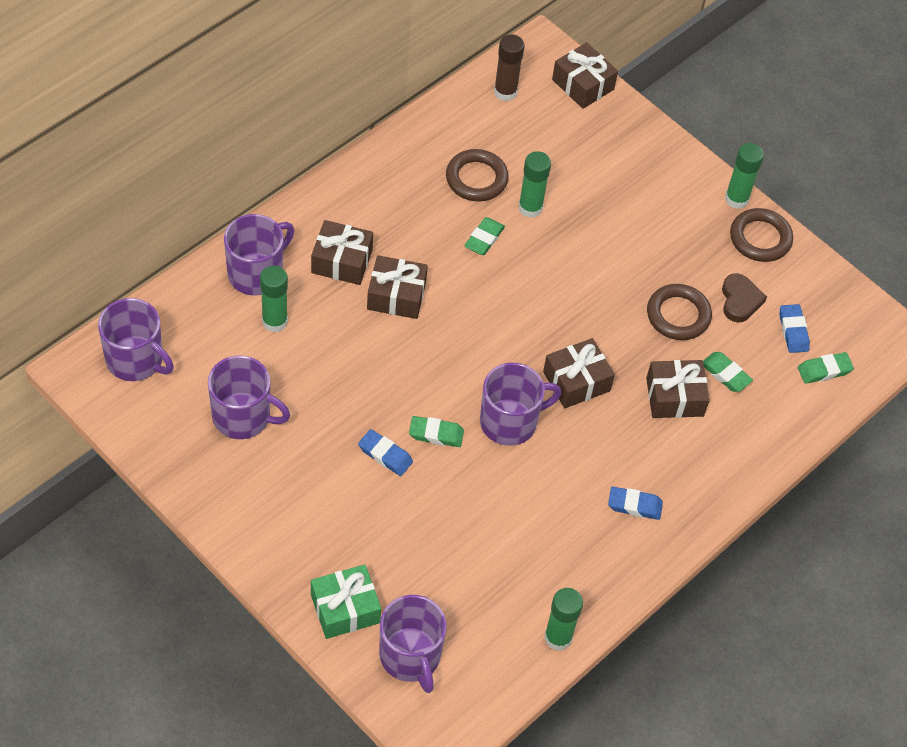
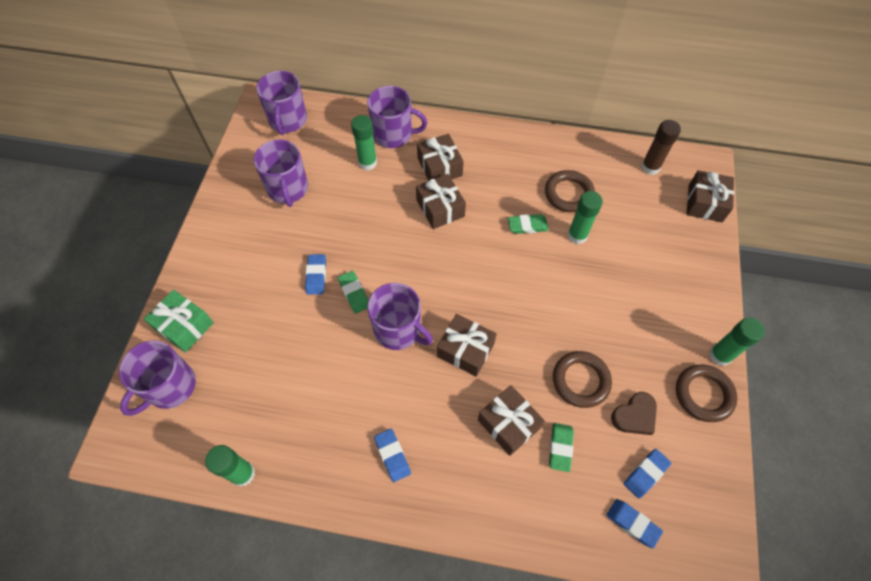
camera: 60 degrees right, 5 degrees up
(824, 370) = (632, 523): green eraser -> blue eraser

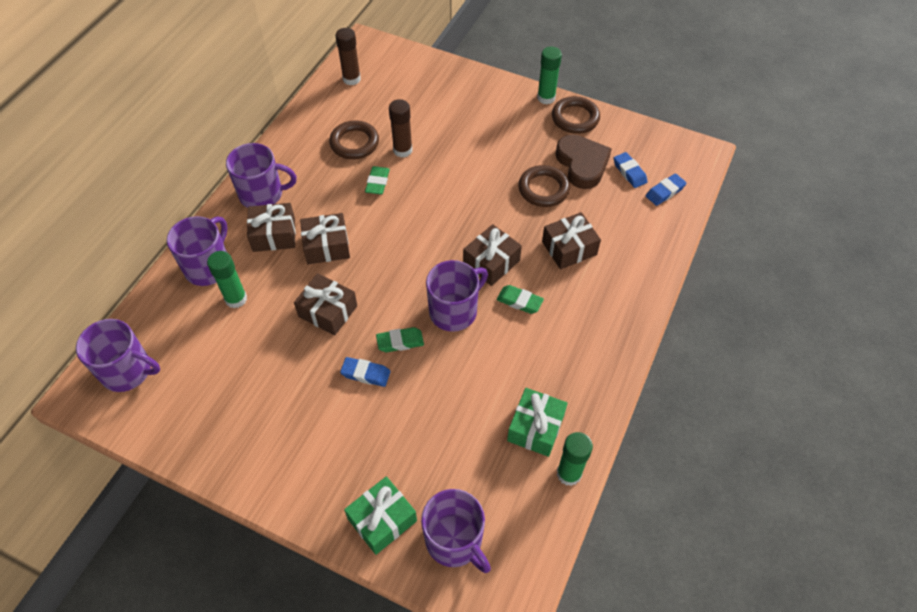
camera: 75 degrees left, 5 degrees down
(286, 432) = (535, 428): none -> green gift
(288, 189) = (235, 385): purple mug -> purple mug (262, 194)
(392, 456) = (578, 341): blue eraser -> none
(560, 448) = (597, 219): green eraser -> green eraser (519, 301)
(577, 235) = (402, 150): green glue stick -> brown glue stick
(634, 416) = (582, 164): brown heart -> brown heart, size x1.55
(705, 203) = (405, 58): brown gift -> brown gift (328, 311)

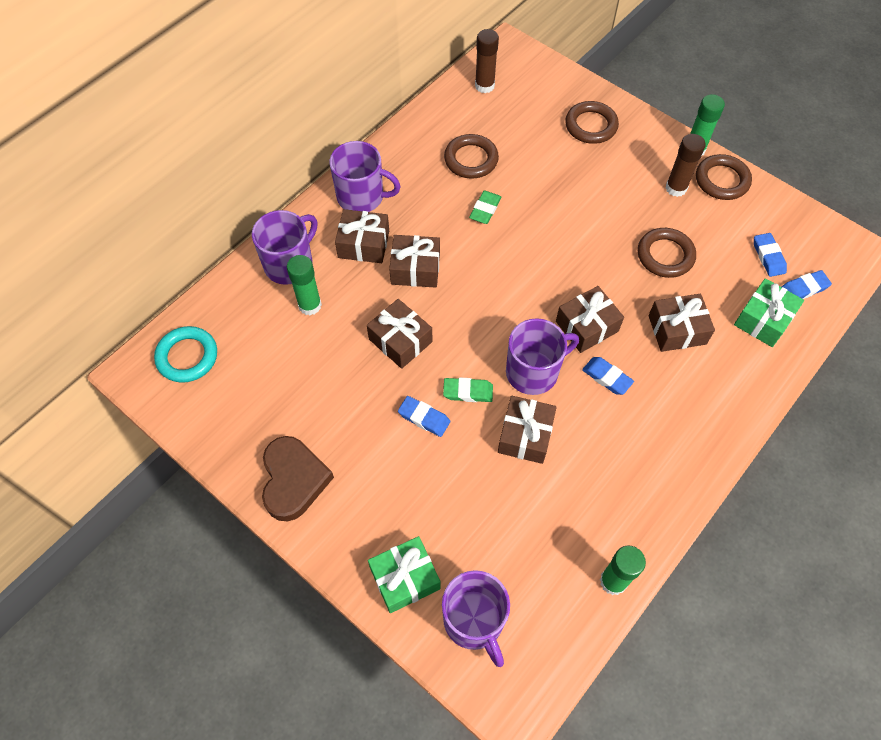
camera: 15 degrees right, 5 degrees up
(128, 371) = (187, 357): purple mug -> turquoise ring
(402, 150) = (520, 178): brown glue stick -> brown glue stick (676, 188)
(453, 95) = (591, 126): none -> brown ring
(460, 367) = (525, 435): none -> brown gift
(519, 301) = (607, 377): green eraser -> blue eraser
(535, 428) = (590, 522): green gift -> green gift (763, 320)
(582, 164) = (716, 236): brown heart -> brown heart (293, 480)

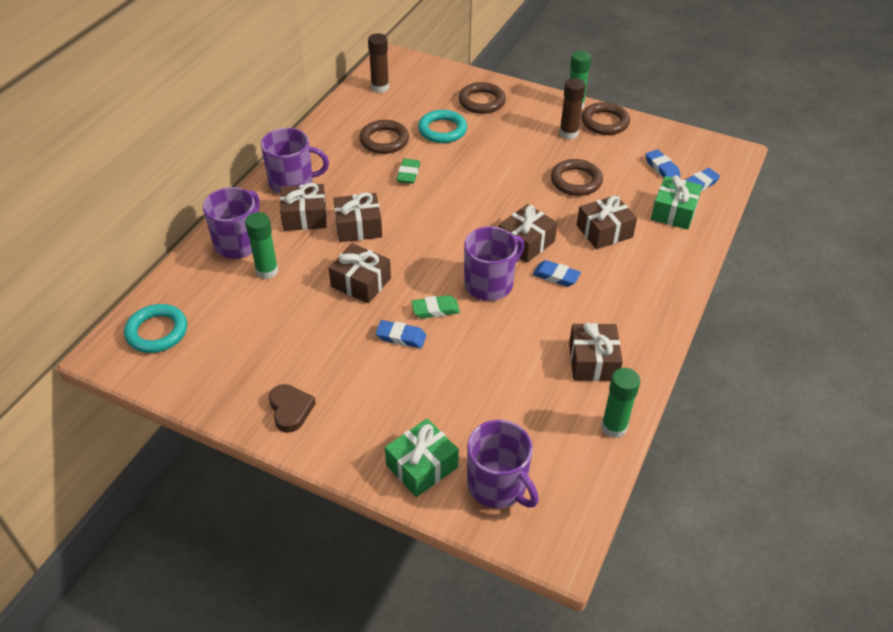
camera: 15 degrees left, 15 degrees down
(293, 480) = (290, 410): brown heart -> brown heart, size x0.65
(525, 435) = (498, 332): brown gift -> brown gift (593, 361)
(537, 157) = (442, 130): none -> turquoise ring

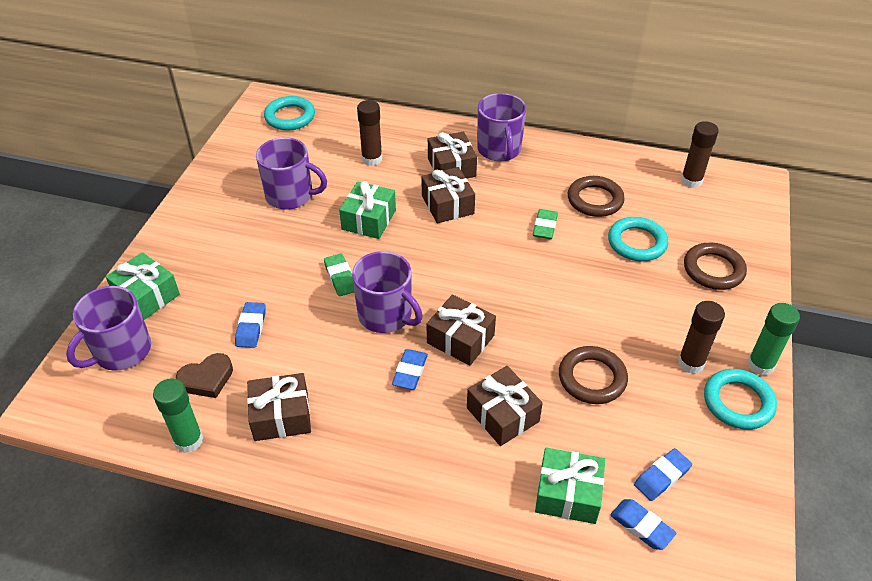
camera: 80 degrees right, 0 degrees up
(238, 243) = (404, 135): purple mug -> purple mug (291, 196)
(267, 271) = (372, 159): green glue stick -> brown glue stick
(290, 410) = (210, 205): brown heart -> brown heart (207, 379)
(361, 282) = (369, 220): brown gift -> green gift
(401, 337) = (300, 258): blue eraser -> blue eraser (251, 327)
(408, 174) = (545, 227): green eraser -> green eraser turned 75 degrees counterclockwise
(605, 122) = (738, 402): brown ring -> turquoise ring

